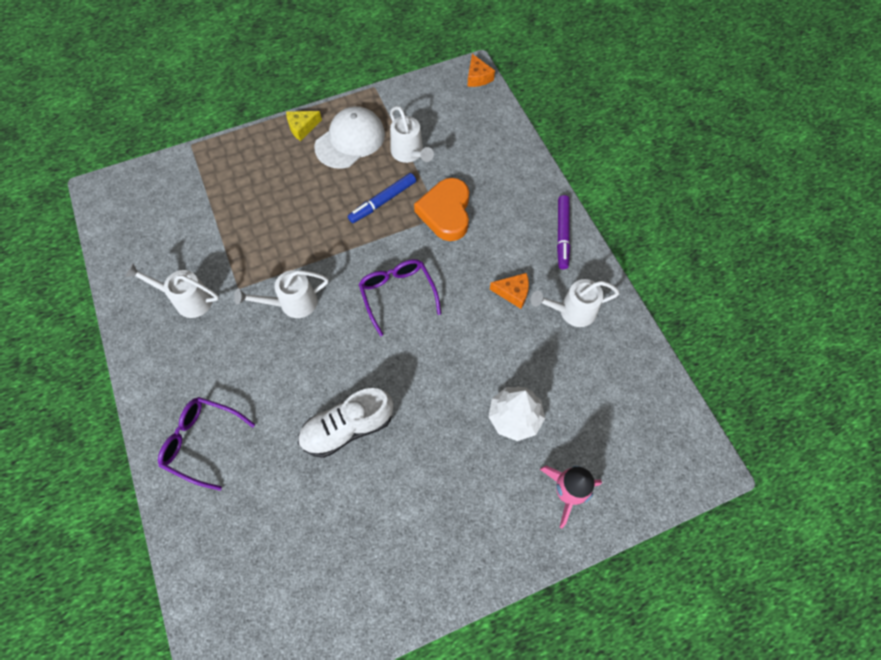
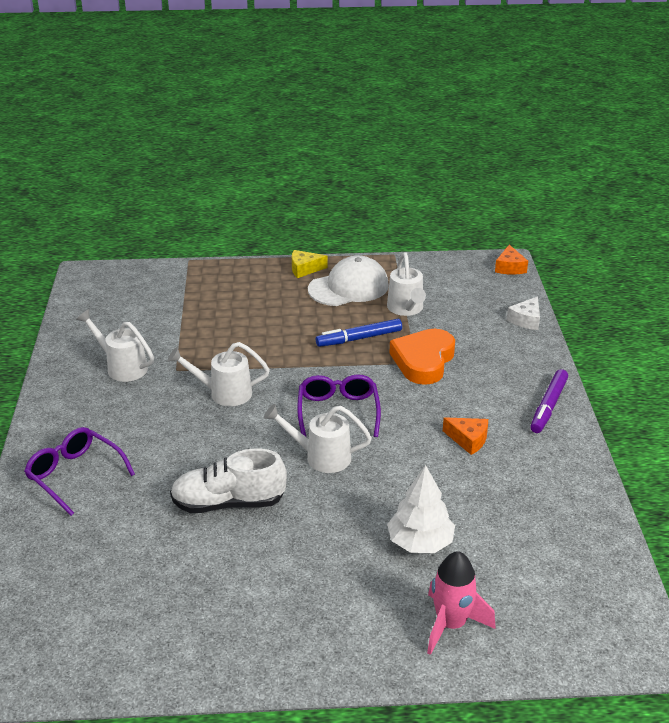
camera: 20 degrees right, 30 degrees down
(512, 138) = (526, 320): none -> white cheese
(572, 311) = (531, 471): white watering can -> white watering can (321, 457)

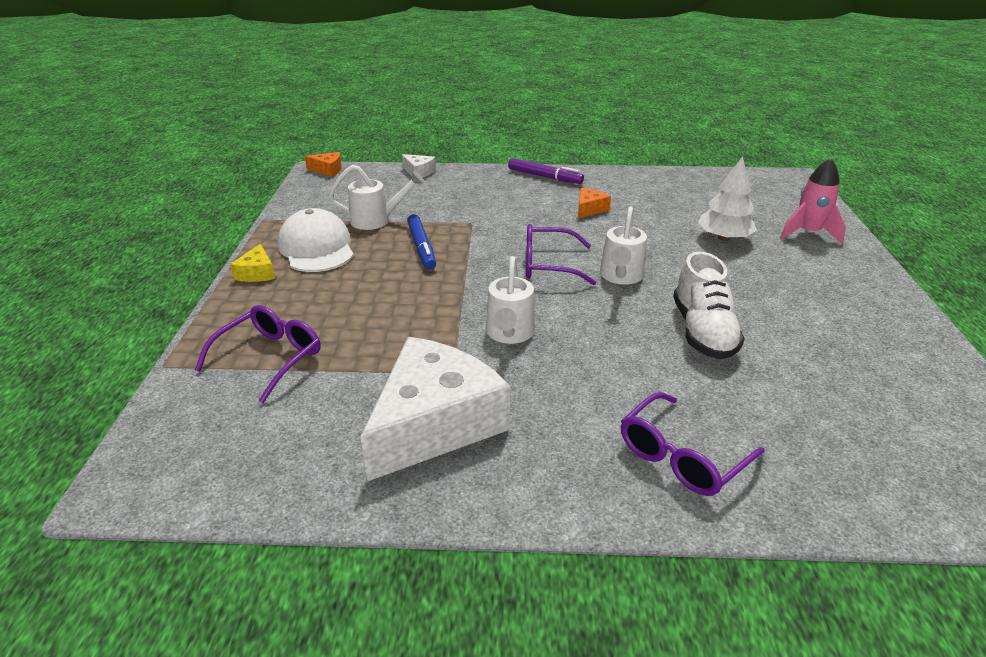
camera: 85 degrees left, 0 degrees up
(122, 367) = (435, 423): white watering can -> white cheese
(196, 295) = (270, 357): none -> purple glasses
(423, 361) = (470, 219): orange heart -> none

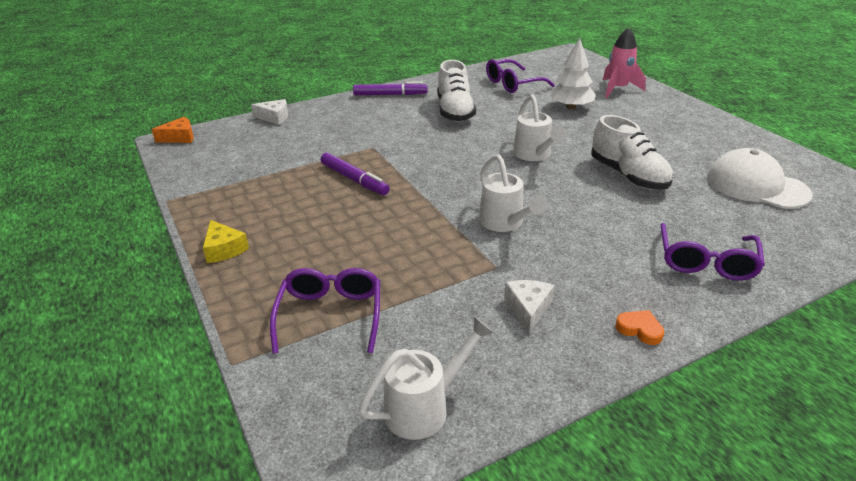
camera: 30 degrees left, 0 degrees up
(316, 248) = (256, 209): white cap -> white cap (757, 186)
(376, 220) = (285, 169): white watering can -> white watering can (424, 408)
(421, 247) = (354, 180): blue marker -> purple marker
(435, 423) = (528, 309): white cheese -> white cheese, size x0.42
(519, 492) = (639, 329): none -> orange heart
(548, 265) = (472, 162): purple glasses -> purple glasses (512, 84)
(589, 209) = (455, 111): orange cheese -> white shoe

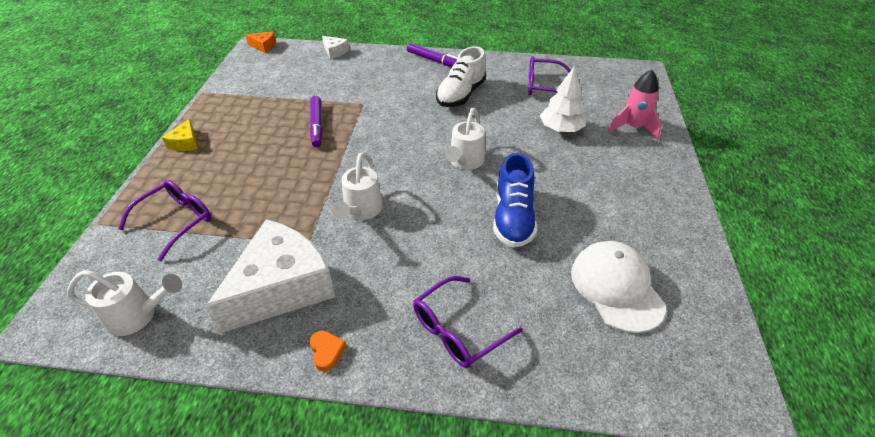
camera: 35 degrees right, 10 degrees up
(528, 309) = (282, 287): white cheese -> white cheese, size x2.40
(628, 176) = (513, 218): white shoe -> blue shoe

